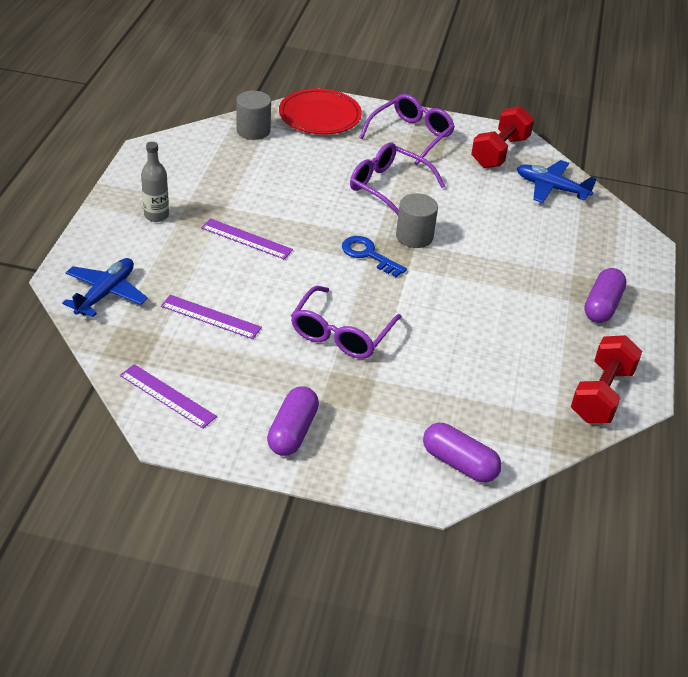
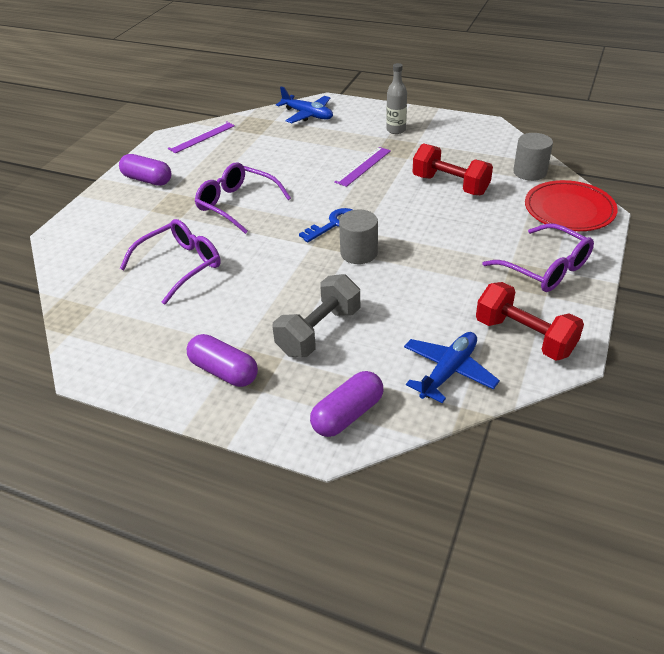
camera: 105 degrees right, 0 degrees up
(210, 317) = (273, 151): purple ruler -> none
(388, 187) = (442, 244): purple glasses -> purple glasses (181, 265)
(459, 463) = (78, 248): purple capsule -> purple capsule (347, 414)
(533, 255) = (319, 331): none -> grey dumbbell
(601, 395) = (104, 342): red dumbbell -> red dumbbell (450, 185)

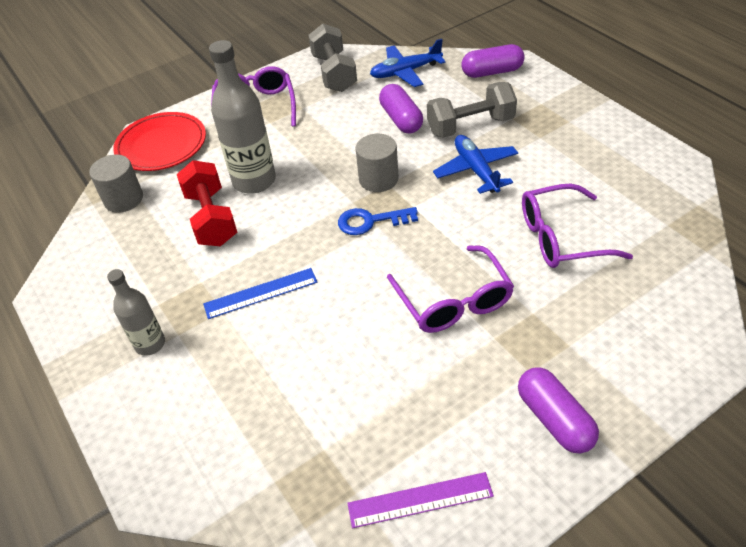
camera: 145 degrees left, 5 degrees up
(224, 371) = (563, 124): purple capsule -> purple capsule (401, 119)
(307, 115) = (216, 462): blue plane -> blue plane (476, 170)
(363, 166) = (261, 293): purple ruler -> blue ruler
(455, 215) = (254, 181): none -> grey bottle
(524, 337) = (334, 73): red dumbbell -> grey dumbbell

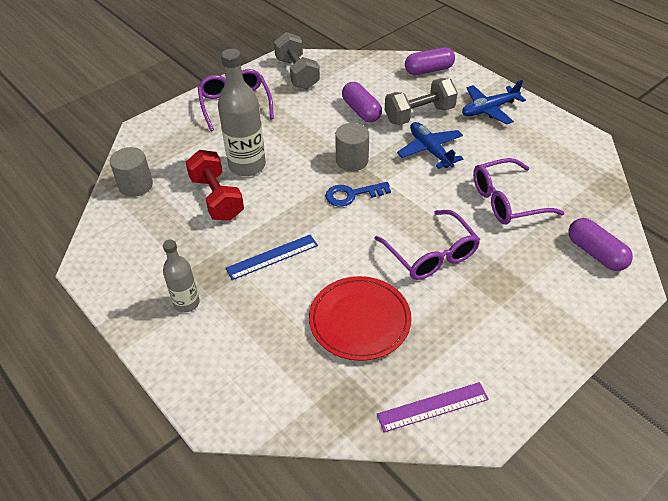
camera: 10 degrees left, 0 degrees up
(161, 145) = (159, 138): red plate -> red plate (359, 320)
(405, 72) = (357, 71): blue plane -> blue plane (489, 109)
(554, 419) = (525, 339): purple capsule -> purple capsule (595, 253)

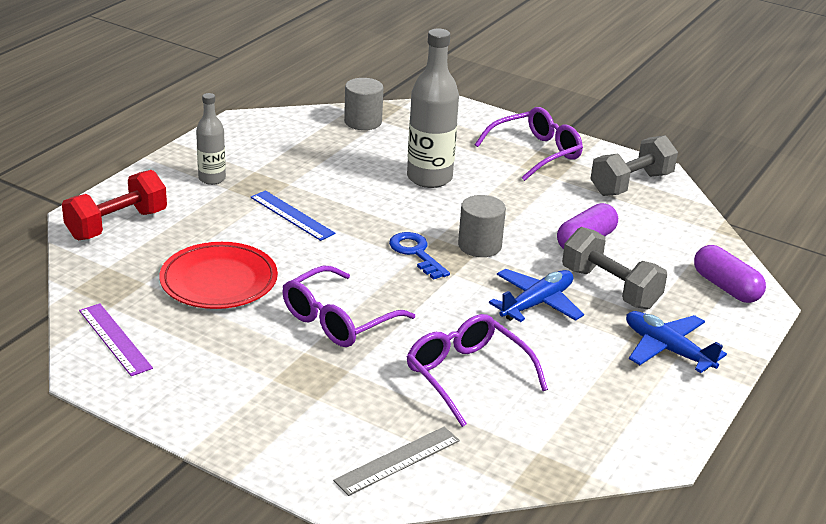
camera: 70 degrees right, 15 degrees down
(217, 198) = (366, 169): red dumbbell -> red dumbbell (117, 225)
(595, 253) = (398, 460): purple capsule -> grey ruler

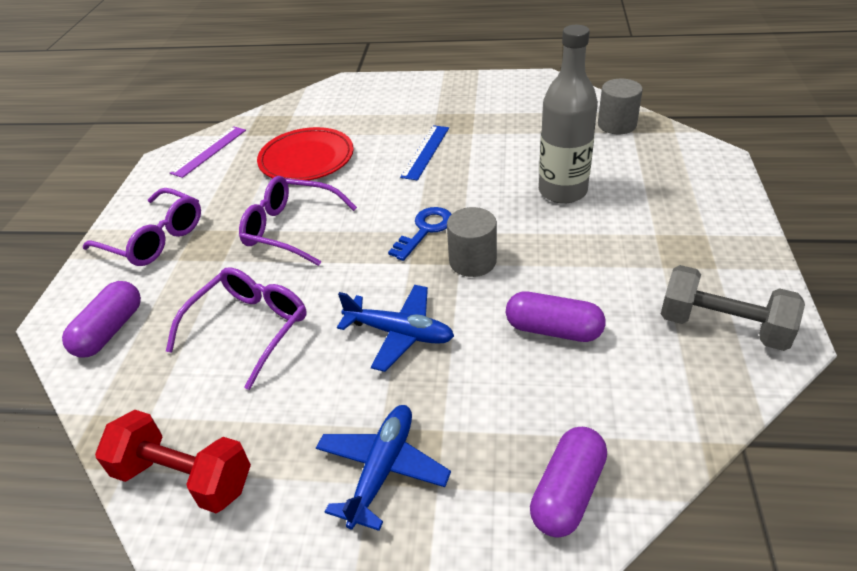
camera: 70 degrees right, 10 degrees up
(117, 225) = (346, 97): red dumbbell -> red dumbbell (184, 477)
(212, 179) = (443, 102): grey bottle -> none
(398, 460) = (110, 331): grey ruler -> purple capsule
(536, 153) = (698, 235): purple glasses -> purple glasses (155, 239)
(610, 288) = (473, 380): grey dumbbell -> none

